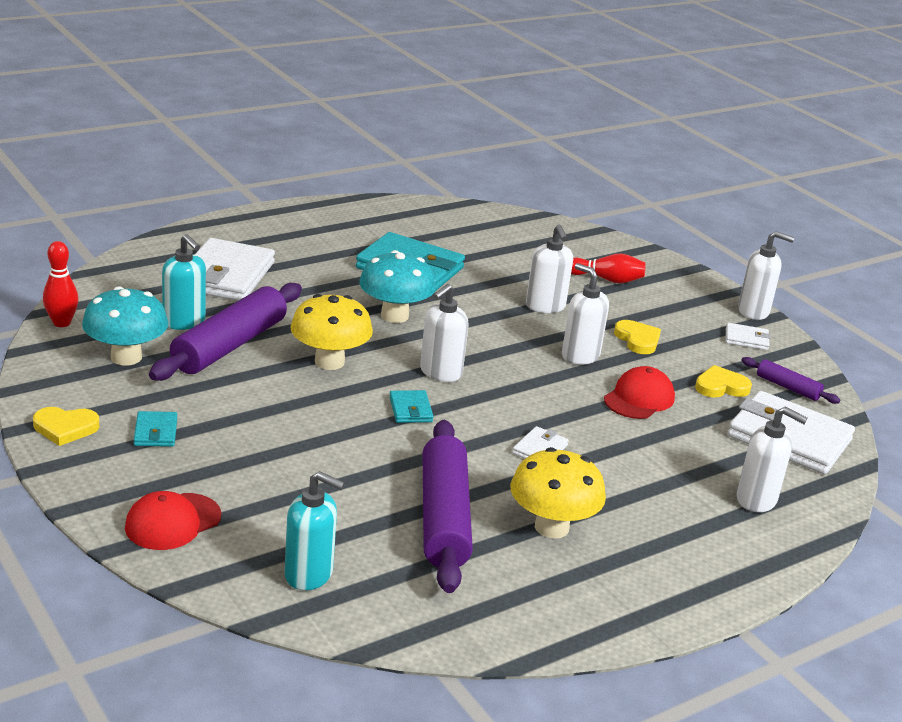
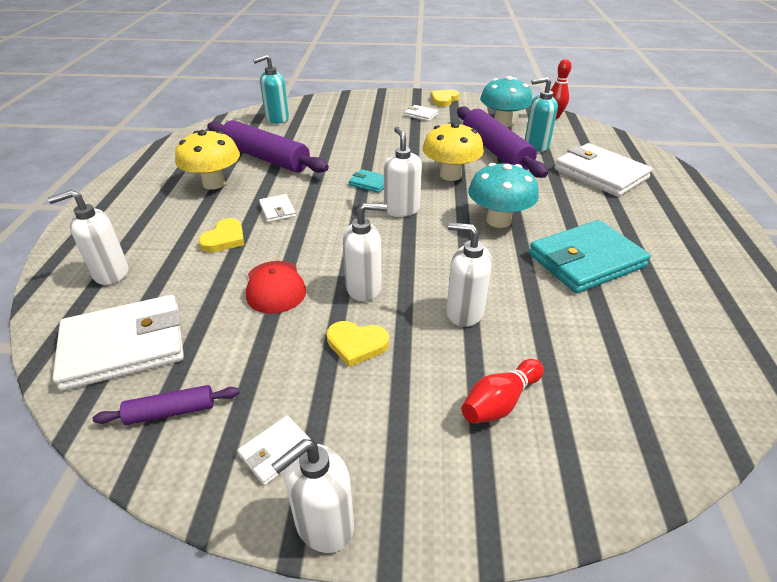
camera: 130 degrees right, 10 degrees up
(156, 432) = (421, 115): turquoise wallet -> white wallet
(173, 522) = (348, 104): red cap -> none
(721, 386) = (231, 354): yellow heart -> yellow heart (224, 239)

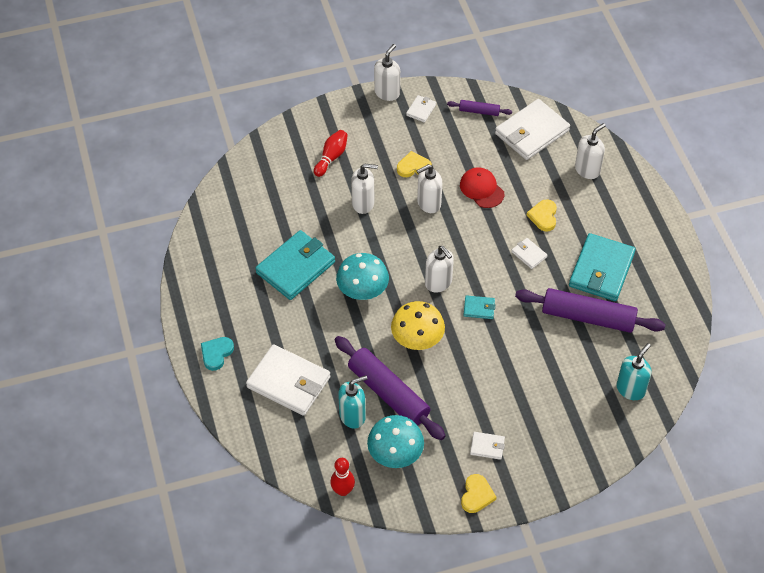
camera: 160 degrees right, 15 degrees up
(171, 412) = (479, 111): purple rolling pin -> purple rolling pin turned 45 degrees clockwise
(214, 183) = (601, 270): yellow mushroom -> turquoise wallet
(690, 207) = (216, 354): none -> turquoise heart

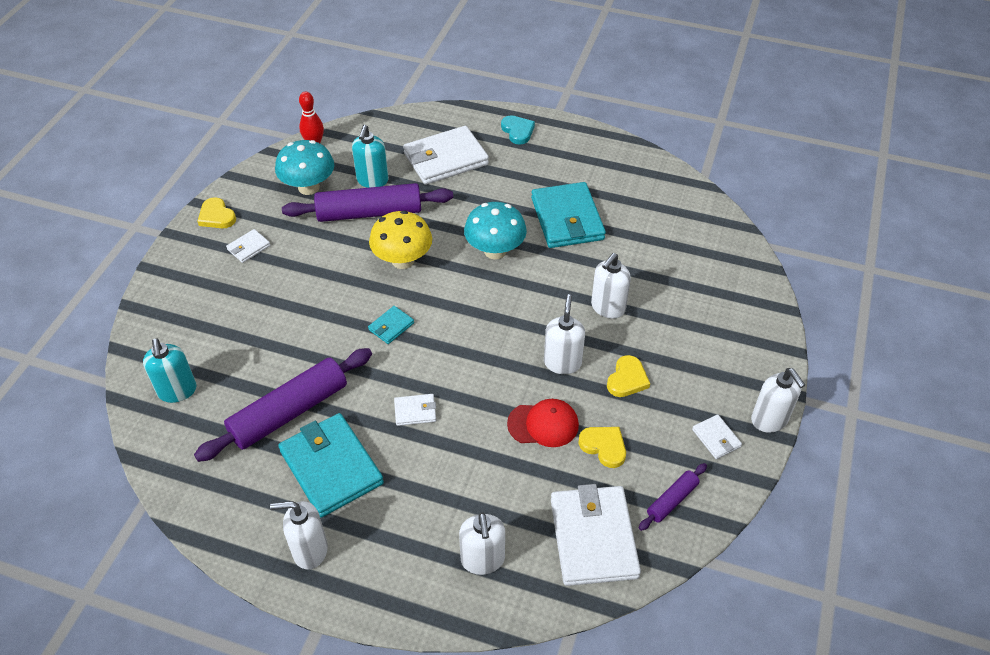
camera: 125 degrees right, 5 degrees down
(331, 157) = (696, 314): red bowling pin -> none
(438, 283) = (452, 312): white soap dispenser -> white soap dispenser (309, 550)
(543, 216) = (453, 460): yellow heart -> yellow heart (604, 447)

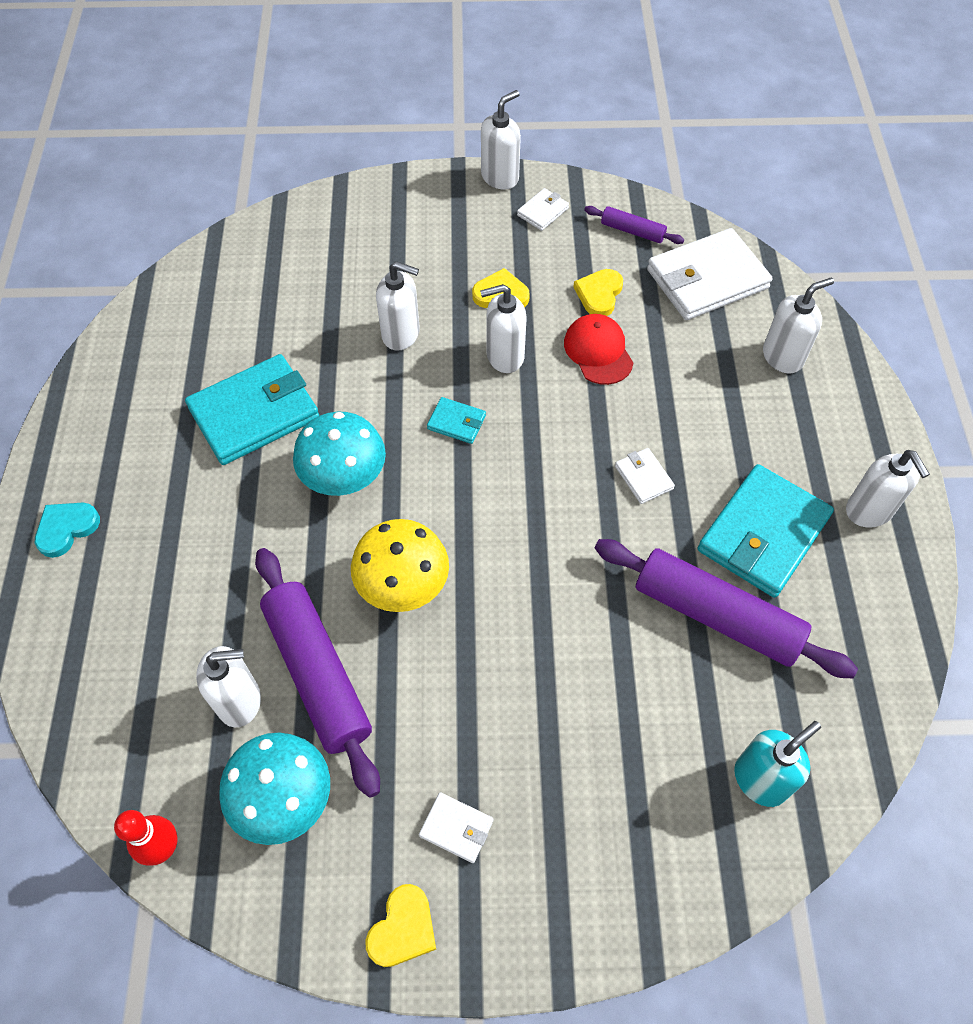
camera: 110 degrees left, 10 degrees up
(372, 180) = (239, 701): turquoise soap dispenser -> white soap dispenser
(391, 326) = (528, 553): turquoise wallet -> turquoise wallet (456, 422)
(446, 159) = (159, 609): white wallet -> none

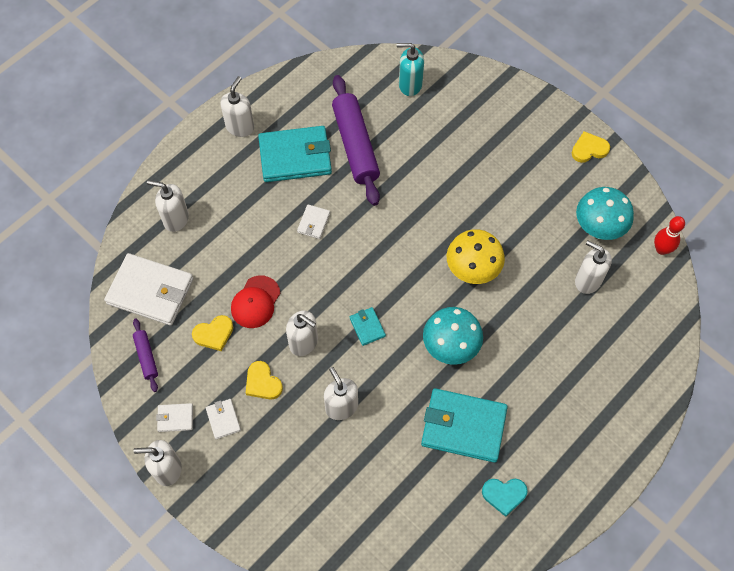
camera: 135 degrees left, 5 degrees up
(66, 529) = (611, 441): turquoise heart -> turquoise heart (504, 495)
(317, 673) = (544, 264): purple rolling pin -> none
(456, 828) = (539, 162): white wallet -> white wallet (223, 419)

